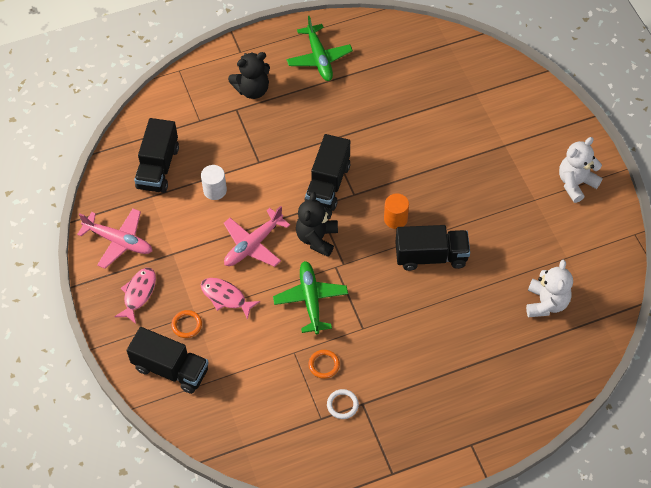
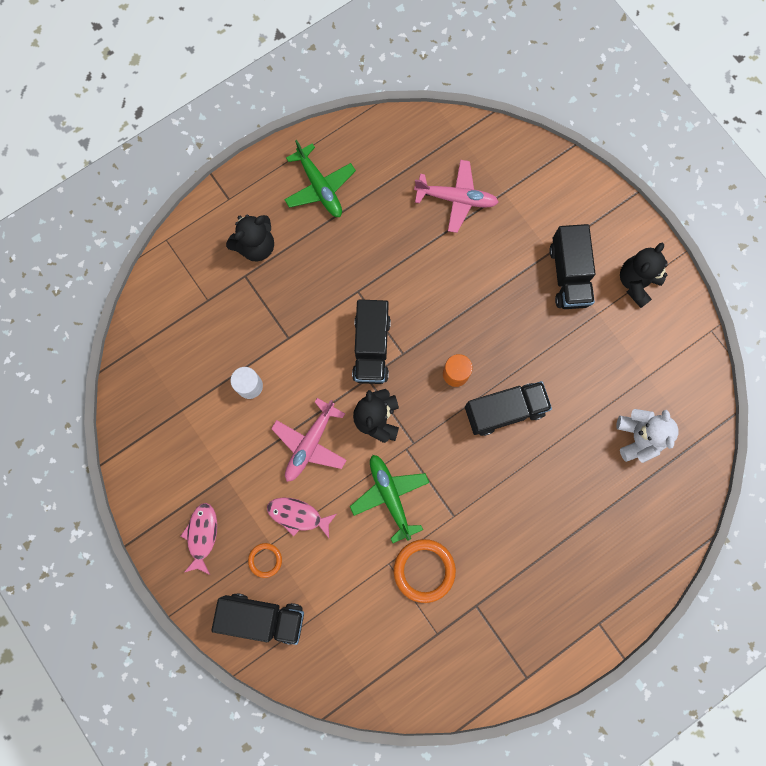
camera: 15 degrees left, 20 degrees up
(119, 241) = (161, 476): pink plane -> pink plane (456, 198)
(158, 167) = (178, 372): black truck -> black truck (568, 275)
(324, 365) = (424, 570): orange ring -> orange ring, size x1.82
(342, 405) = (455, 612): white ring -> none
(575, 183) = (636, 282): white teddy bear -> black teddy bear

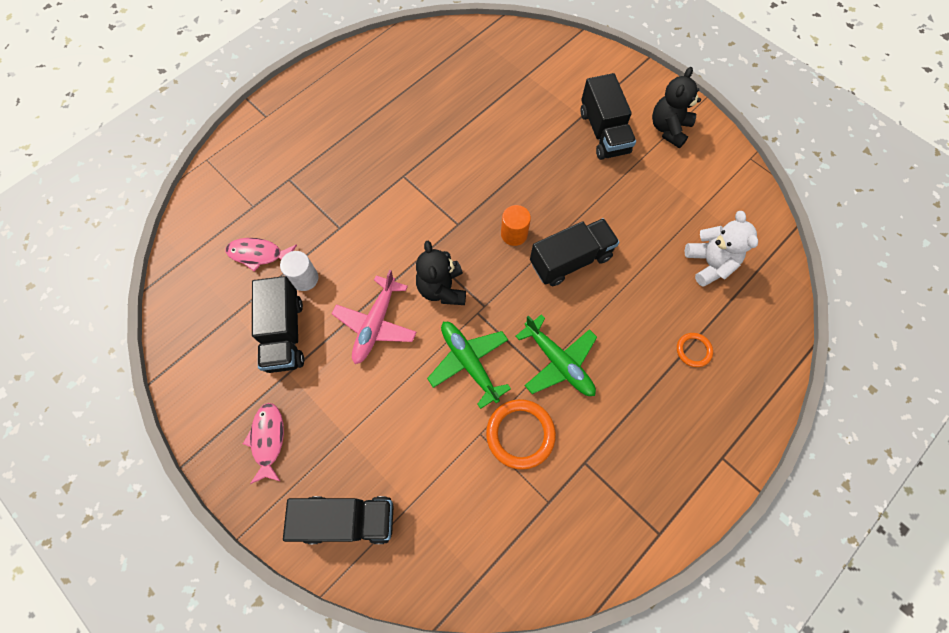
camera: 10 degrees left, 10 degrees down
(256, 246) = (297, 152): black teddy bear -> none
(265, 560) = (342, 454): orange ring -> orange ring (693, 350)
(298, 515) = (372, 400): pink fish -> pink fish (259, 254)
(320, 187) = (353, 94): green plane -> green plane (558, 362)
(371, 348) = (425, 224): black truck -> black truck (285, 334)
(456, 198) = (483, 85): pink plane -> none

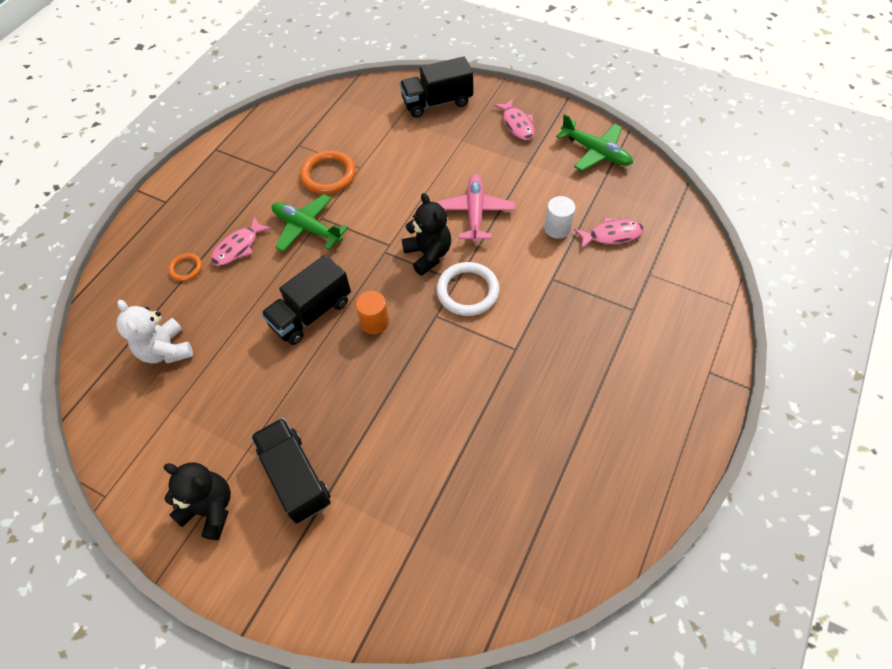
camera: 165 degrees right, 10 degrees down
(285, 334) = (547, 186): black truck -> none
(420, 238) = (467, 291): none -> white ring
(469, 363) = (384, 207): green plane -> green plane (595, 152)
(636, 360) = (238, 247): none -> pink fish
(669, 129) = (210, 509): black teddy bear -> black teddy bear turned 75 degrees counterclockwise

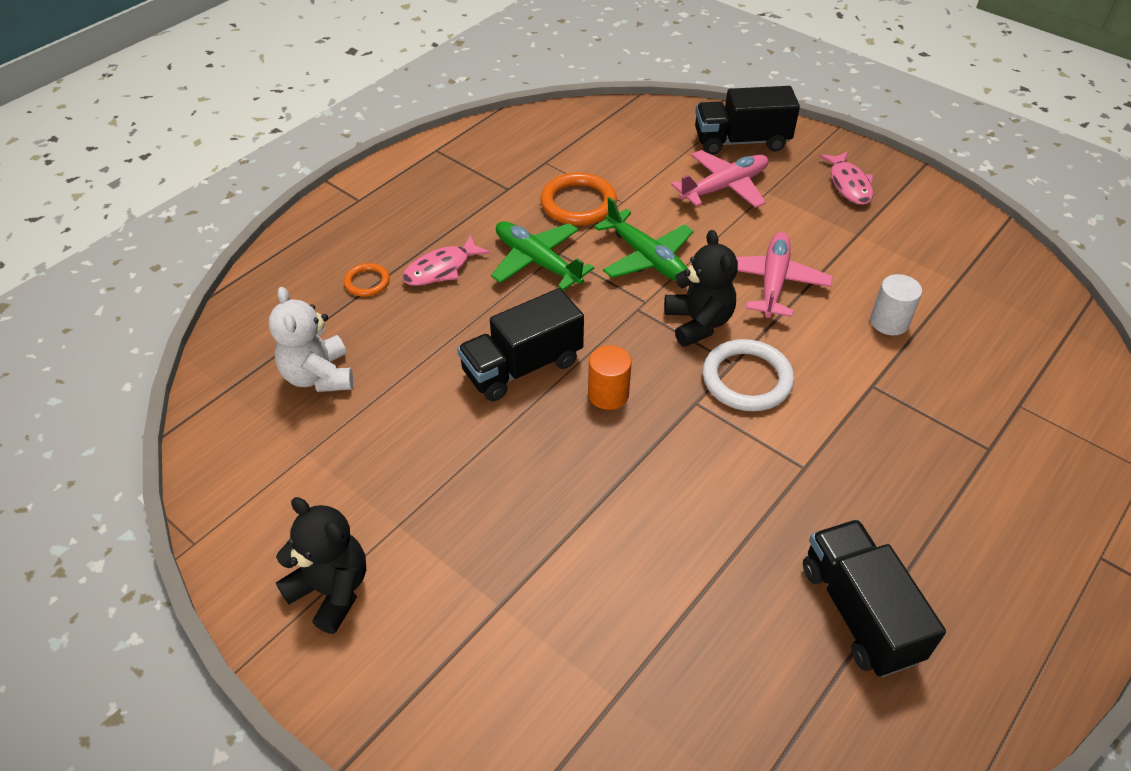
camera: 10 degrees right, 10 degrees down
(295, 477) = (458, 574): black truck -> black truck (859, 612)
(430, 142) = (724, 187): none -> pink plane
(595, 152) = (957, 235): green plane -> green plane (646, 257)
(611, 235) = (969, 344): pink fish -> none

